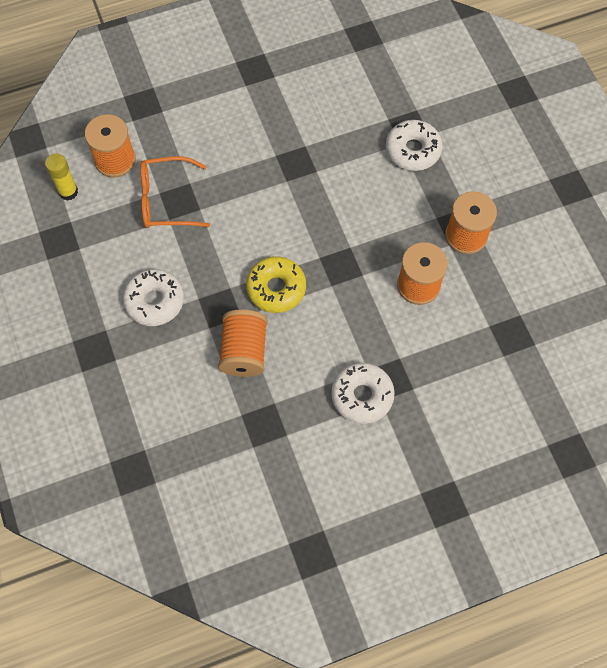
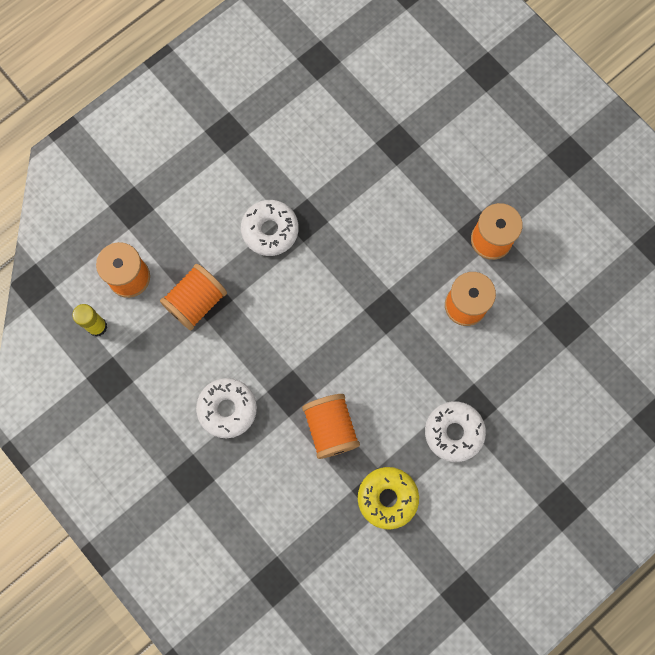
camera: 20 degrees left, 10 degrees up
(166, 200) = (196, 302): orange glasses -> orange spool
(276, 288) = (336, 355): yellow donut -> yellow donut (387, 498)
(413, 150) = (411, 168): white donut -> white donut (270, 230)

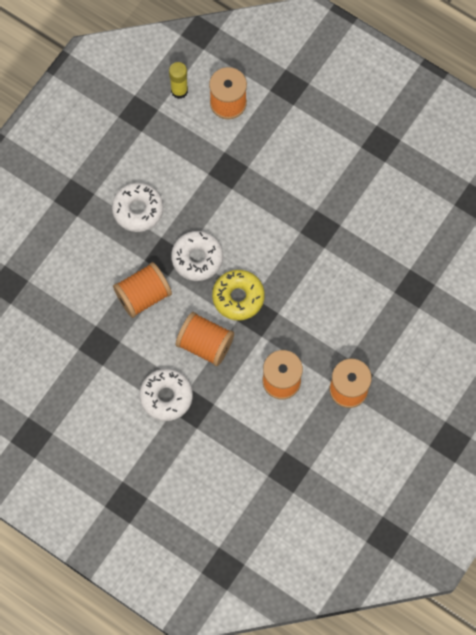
camera: 75 degrees right, 5 degrees down
(196, 302) = (222, 161): orange spool -> orange spool (205, 344)
(270, 230) = (302, 202): white donut -> white donut (197, 258)
(387, 498) = (96, 355): yellow donut -> yellow donut (238, 297)

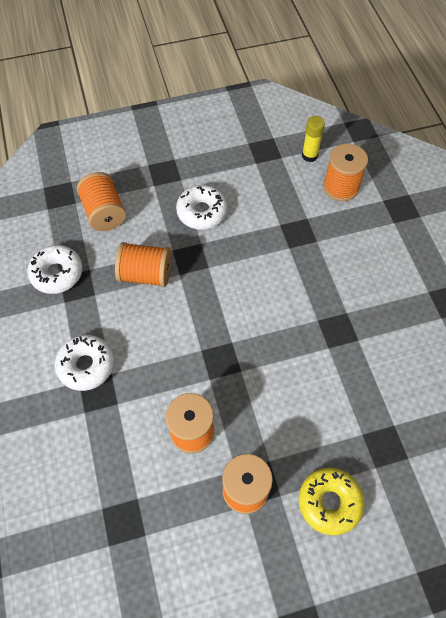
camera: 40 degrees right, 10 degrees down
(197, 258) = (214, 278): white donut -> white donut (57, 273)
(205, 344) = (157, 348): orange spool -> orange spool (104, 213)
(238, 297) = (219, 332): yellow donut -> yellow donut (329, 502)

